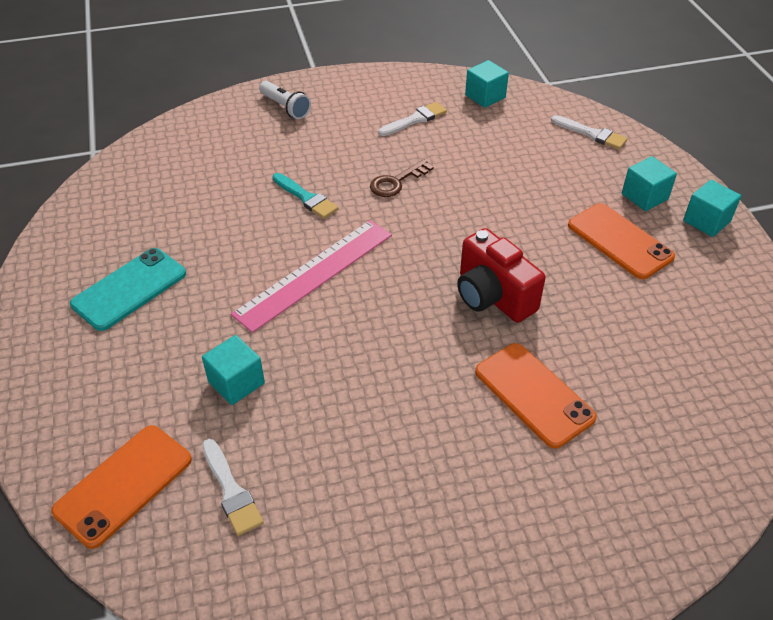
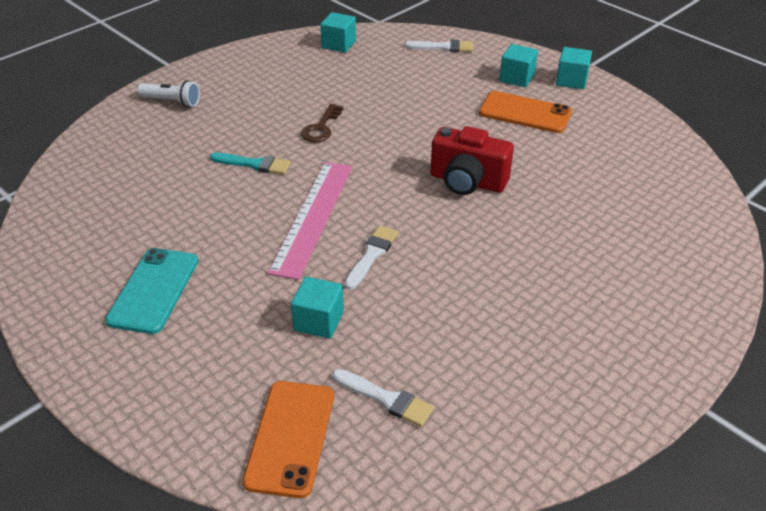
camera: 30 degrees left, 5 degrees down
(415, 119) = (296, 77): white brush -> white brush (372, 255)
(534, 394) = (553, 235): orange phone -> none

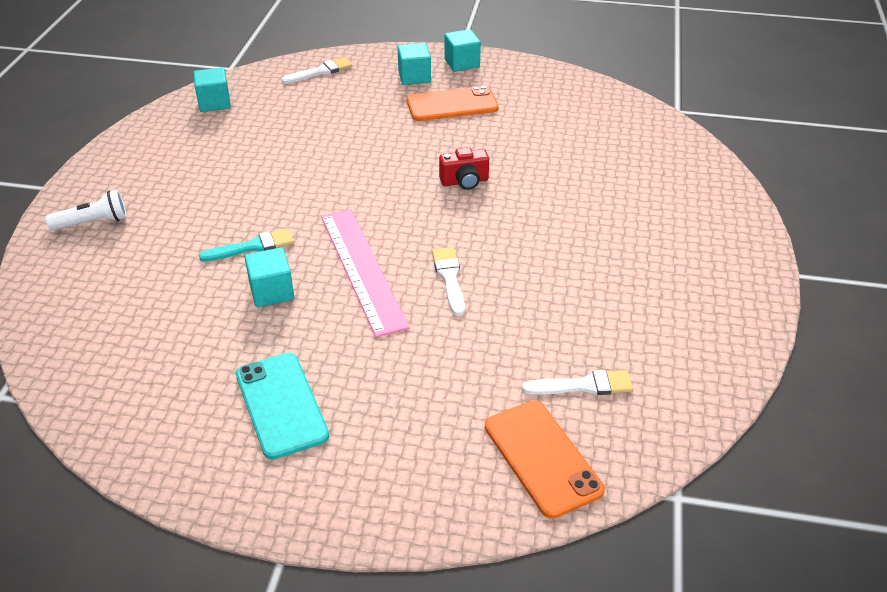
camera: 35 degrees left, 0 degrees up
(319, 321) = (464, 354): turquoise cube -> turquoise cube (272, 291)
(321, 128) = (282, 187): brown key -> none
(467, 182) = (464, 181): red camera -> red camera, size x0.61

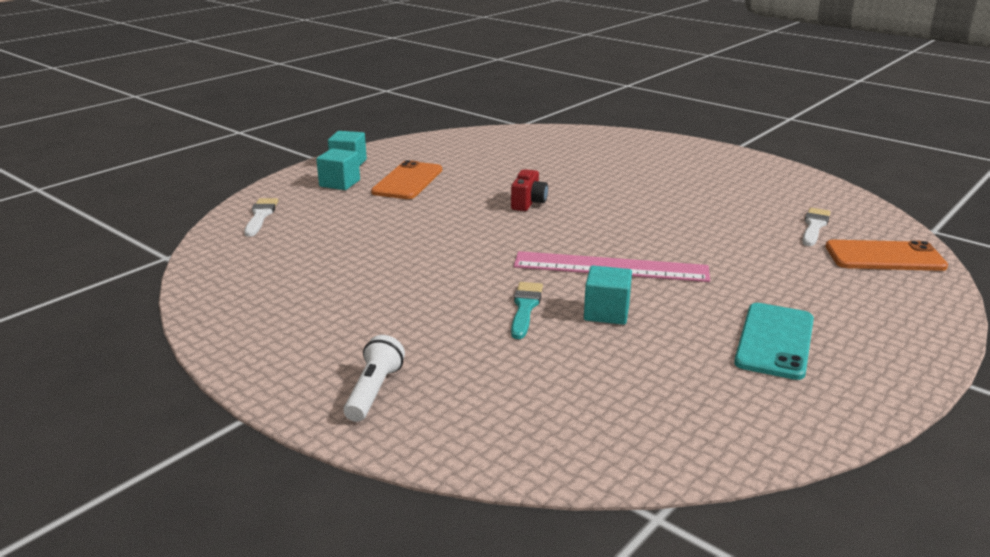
camera: 60 degrees left, 15 degrees down
(214, 103) = (229, 276): turquoise cube -> none
(281, 405) = (775, 341): turquoise phone -> turquoise phone turned 75 degrees counterclockwise
(449, 277) = (653, 238): white brush -> none

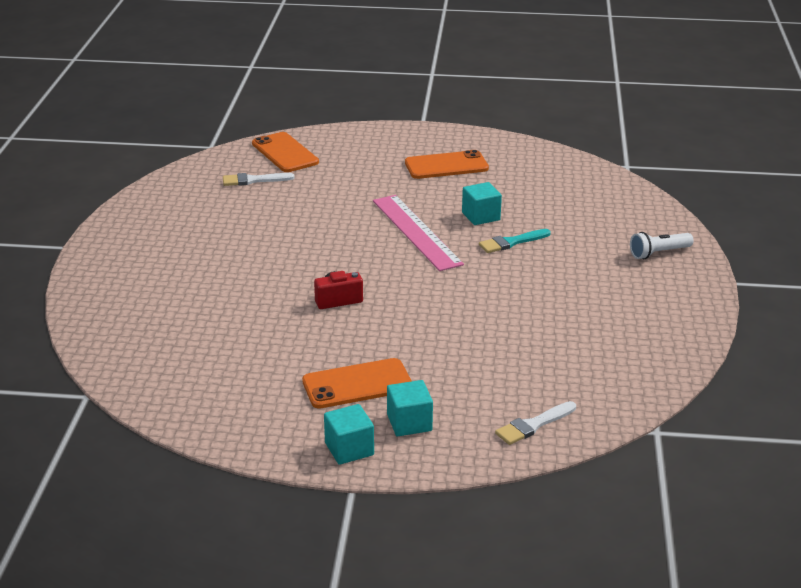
camera: 125 degrees left, 5 degrees up
(775, 341) = (446, 166): turquoise phone -> orange phone

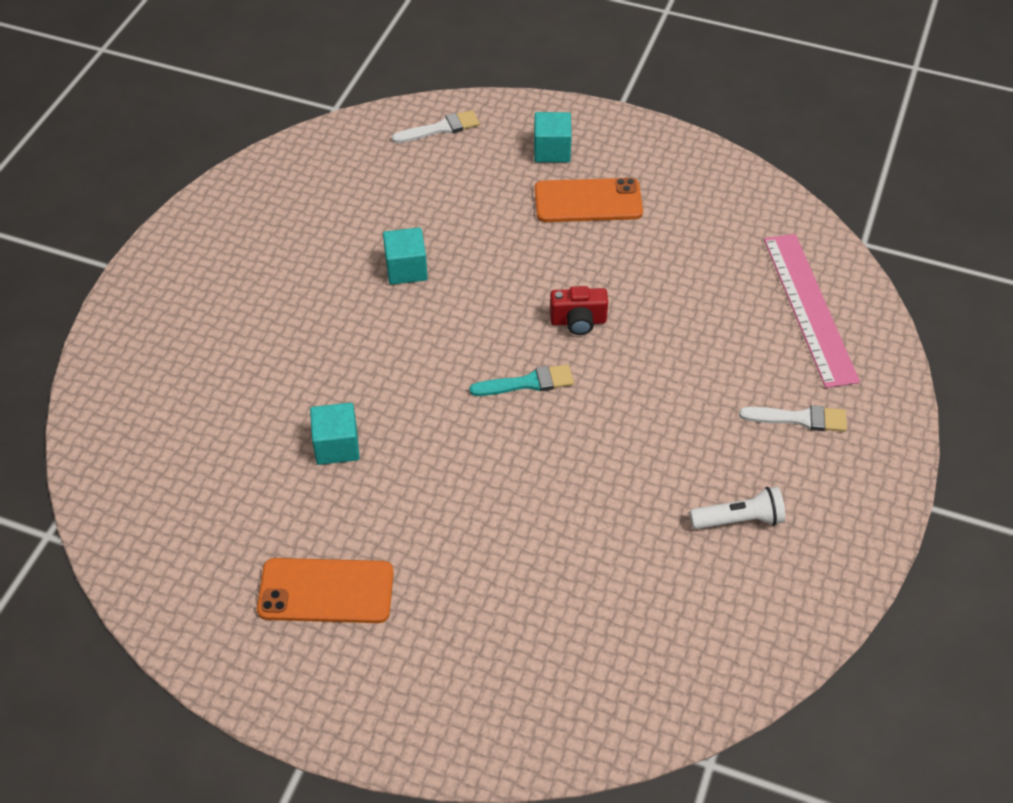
camera: 165 degrees left, 20 degrees up
(253, 180) = (646, 617): white brush -> white brush (799, 418)
(285, 153) = (580, 696): orange phone -> none
(349, 449) = (614, 135): turquoise cube -> turquoise cube (406, 269)
(416, 232) = (438, 430): pink ruler -> pink ruler (809, 308)
(511, 242) = (325, 382): turquoise brush -> turquoise brush (528, 383)
(658, 253) = (157, 324): white flashlight -> white flashlight (739, 519)

